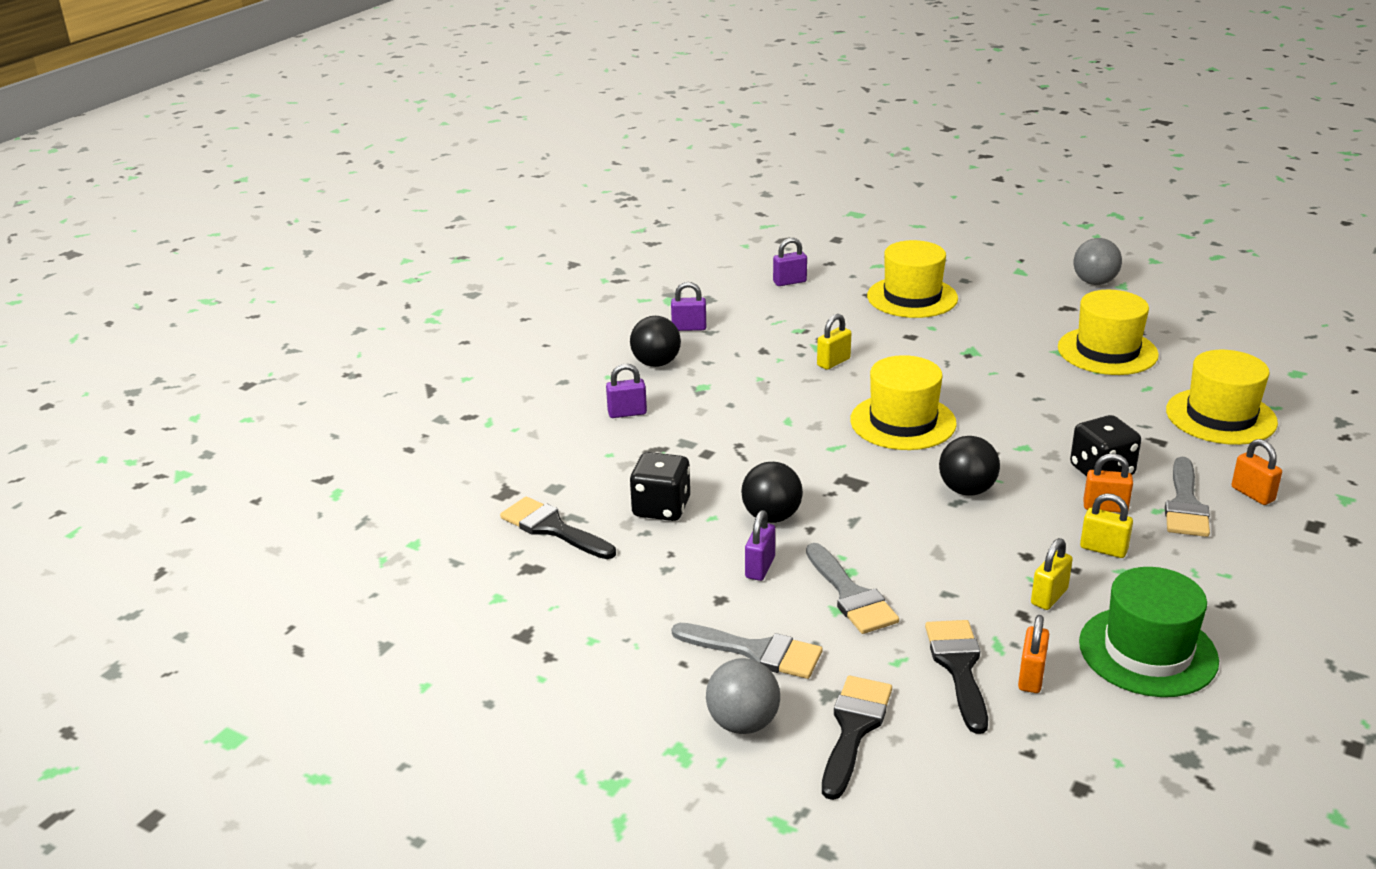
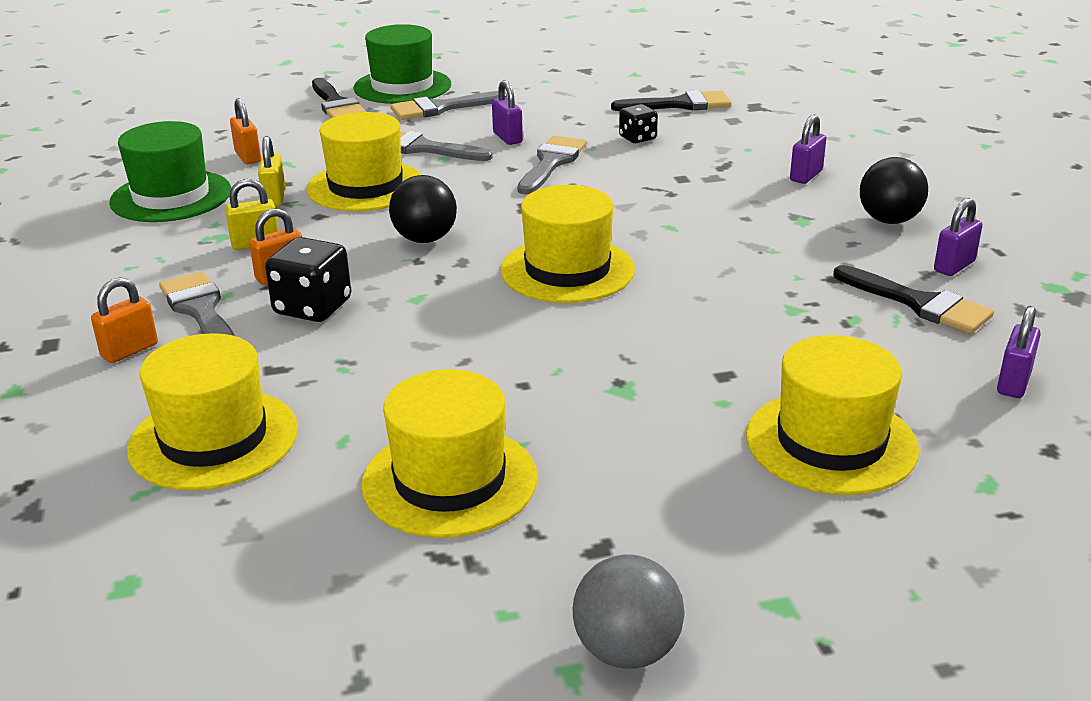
camera: 135 degrees right, 0 degrees up
(661, 508) = (637, 138): black dice -> black dice, size x0.62
(743, 723) = (402, 86): grey ball -> green hat
(771, 517) = (551, 163): black ball -> grey brush
(833, 362) = (741, 299): yellow padlock -> none
(955, 570) = (365, 186): none -> yellow hat
(959, 667) = (302, 144): black brush -> black brush (919, 304)
(1252, 494) = (129, 350): orange padlock -> orange padlock turned 60 degrees counterclockwise

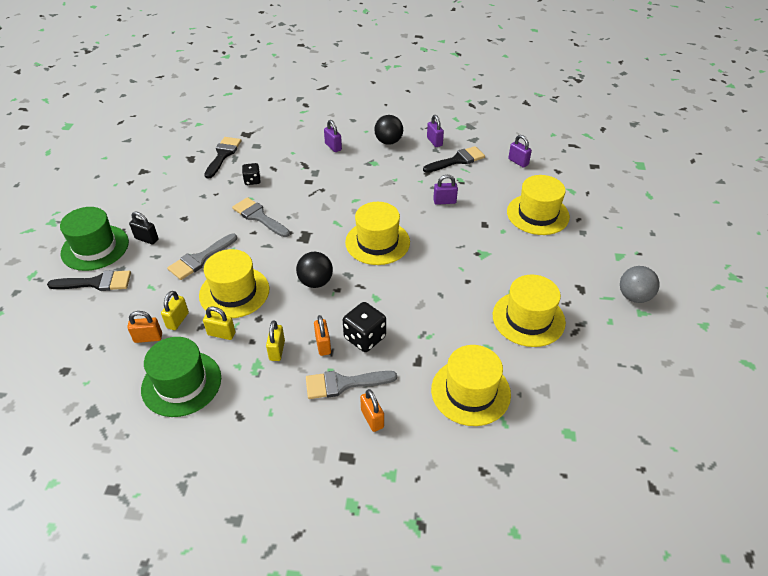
camera: 70 degrees left, 15 degrees up
(289, 165) = (178, 320): none -> yellow padlock
(441, 108) = (146, 239): grey brush -> black padlock
(507, 138) = (213, 224): purple padlock -> purple padlock (444, 201)

